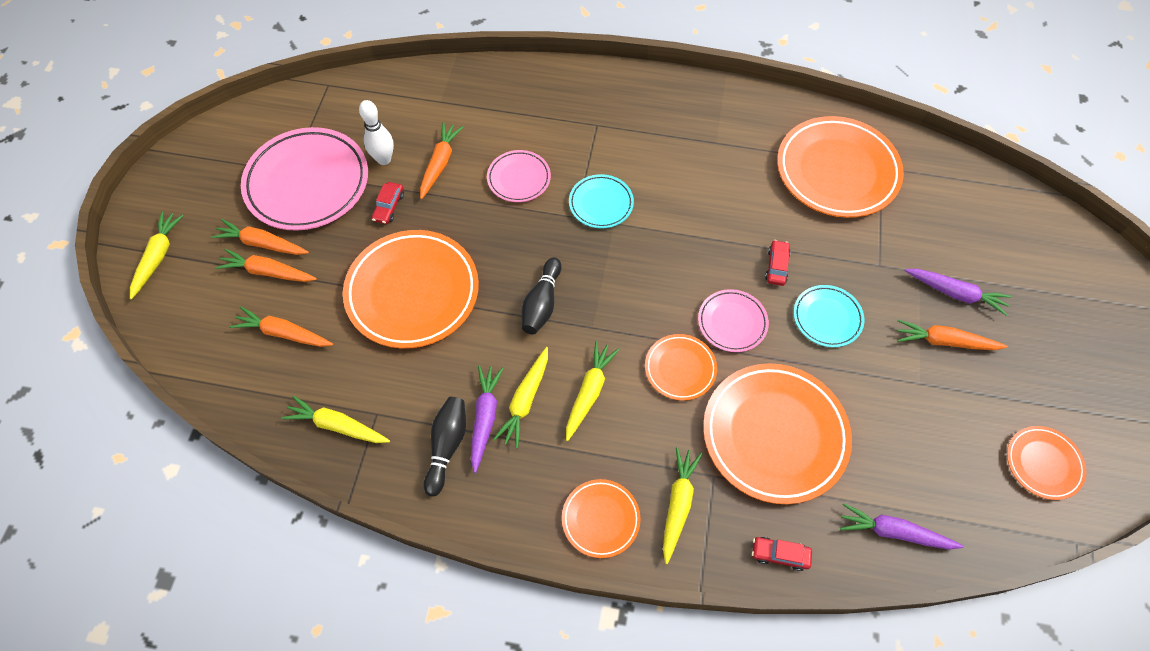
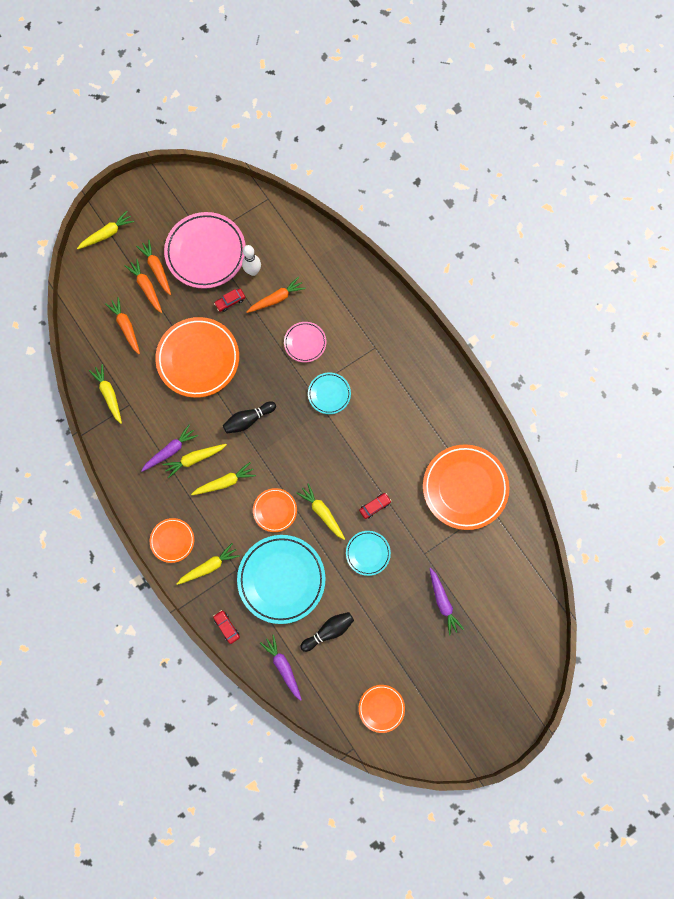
camera: 45 degrees right, 15 degrees up
(447, 446) = (143, 448): black bowling pin -> black bowling pin (329, 631)
(732, 322) = (322, 512): pink plate -> yellow carrot
(774, 435) = (281, 579): orange plate -> turquoise plate
(944, 341) = (408, 617): orange carrot -> none

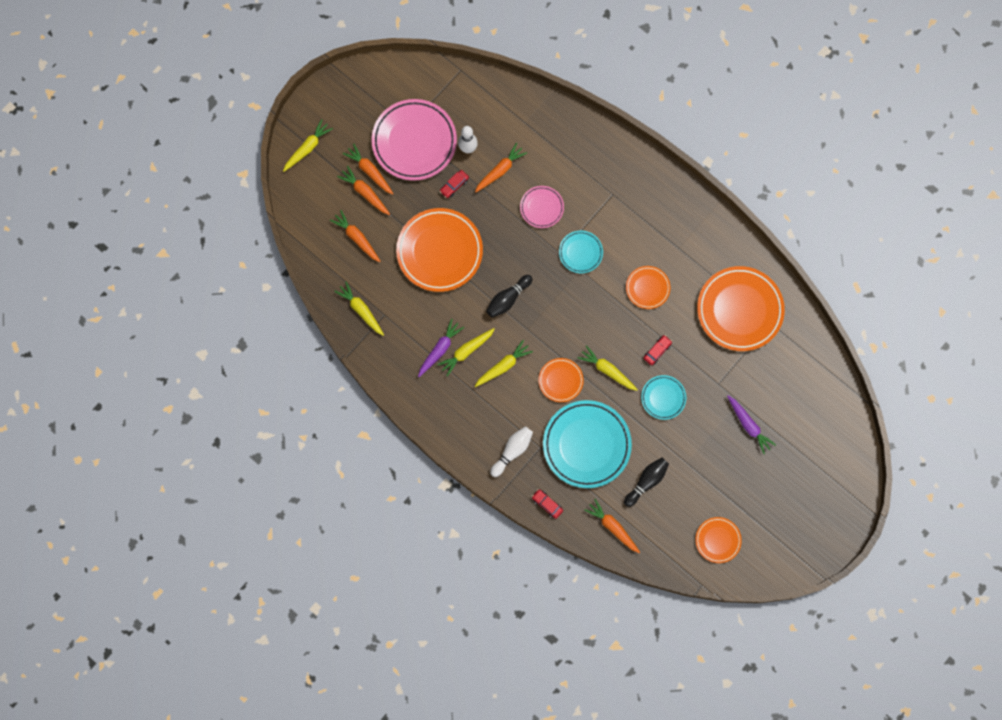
camera: 15 degrees left, 0 degrees up
(172, 540) = (469, 436): orange plate -> orange plate (647, 288)
(209, 566) = (512, 451): yellow carrot -> white bowling pin
(283, 666) = (612, 527): purple carrot -> orange carrot

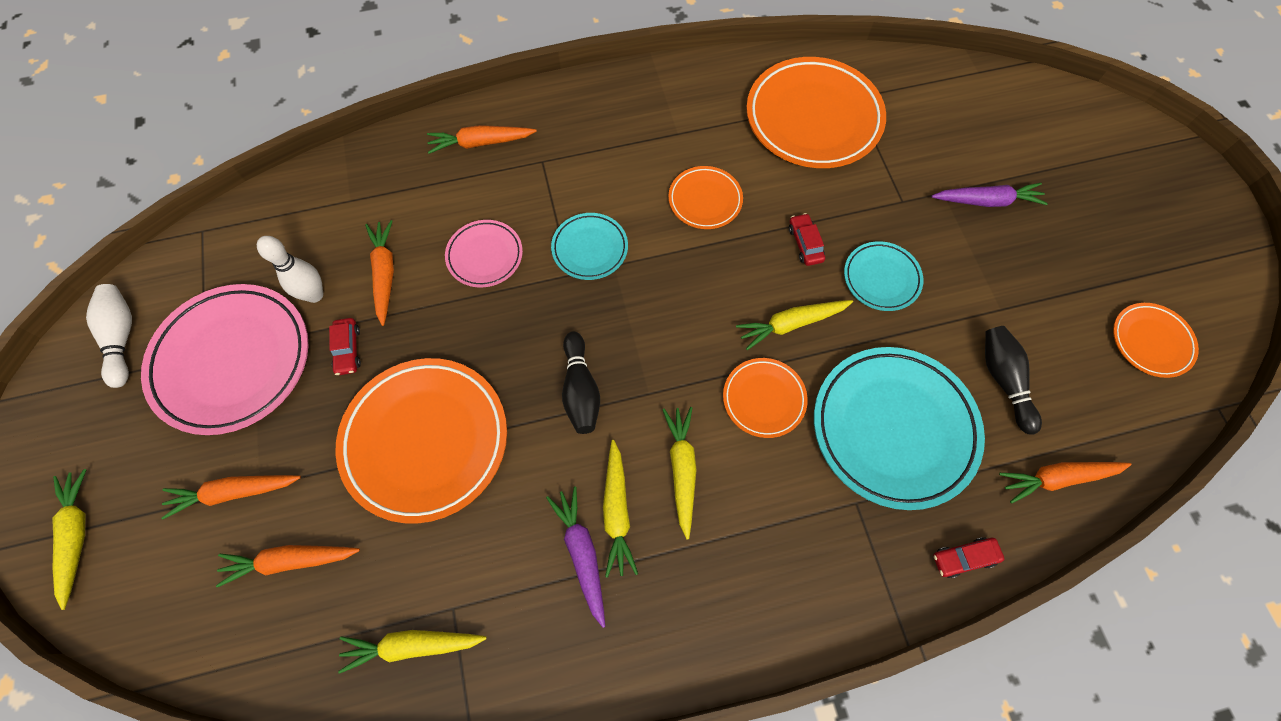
camera: 55 degrees left, 10 degrees down
(369, 171) = (209, 460): orange carrot -> orange carrot (480, 143)
(512, 451) = (836, 553): white bowling pin -> white bowling pin (122, 338)

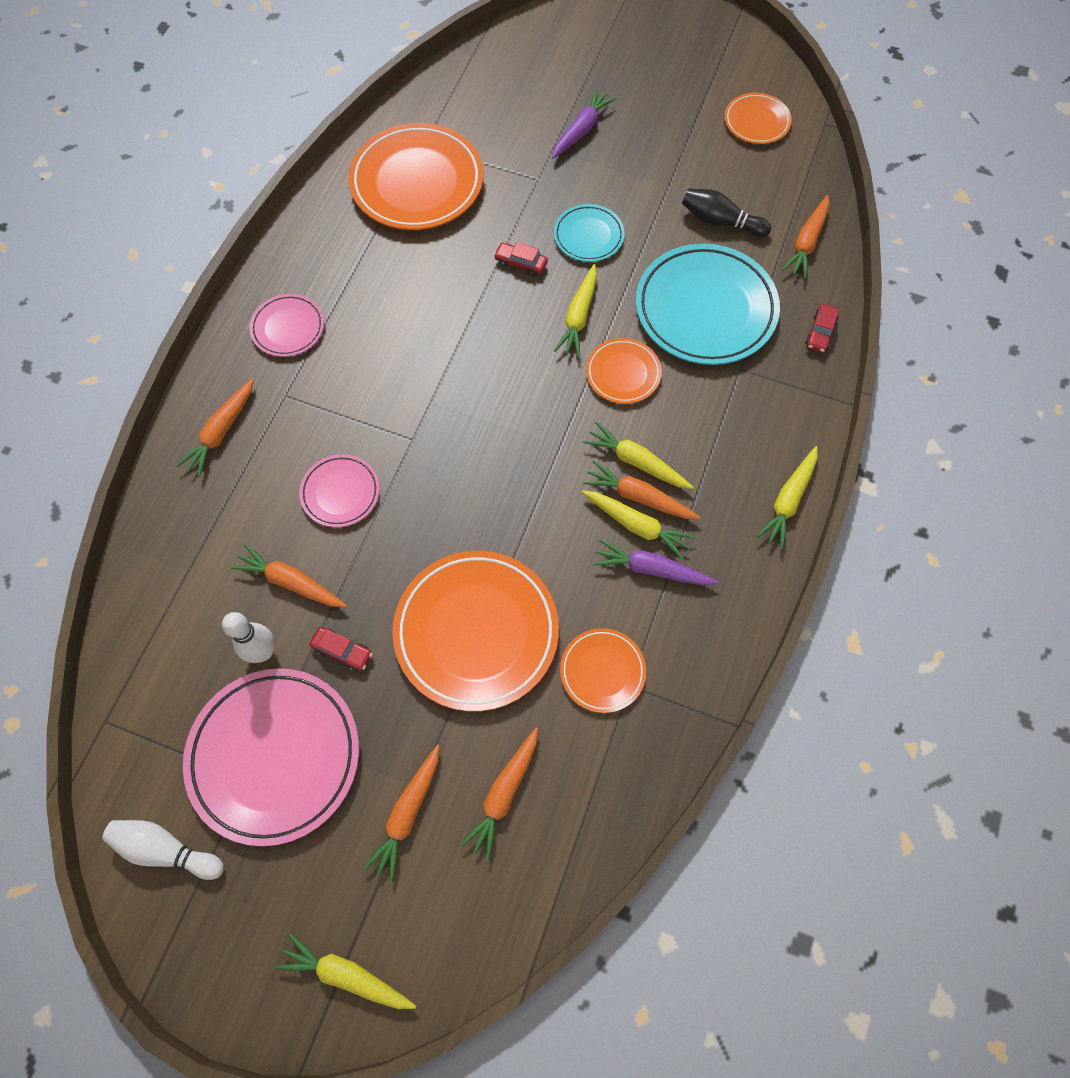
camera: 55 degrees left, 0 degrees up
(412, 645) = (639, 731): yellow carrot -> yellow carrot (788, 501)
(580, 390) = (520, 492): black bowling pin -> none
(590, 249) = (400, 410): turquoise plate -> none
(603, 124) = (288, 328): none -> pink plate
(647, 495) = (639, 497): none -> orange carrot
(705, 200) = (426, 303): orange plate -> orange plate (602, 671)

